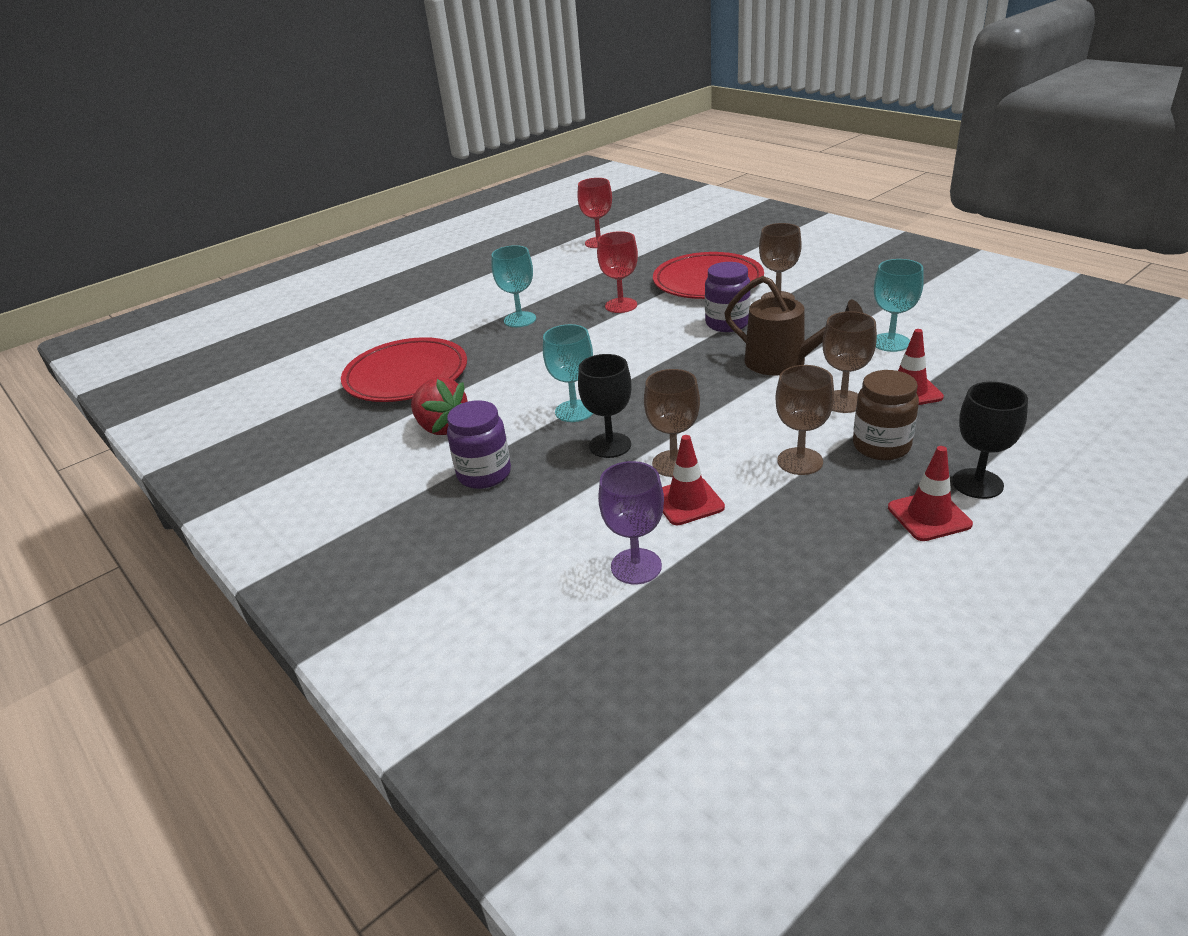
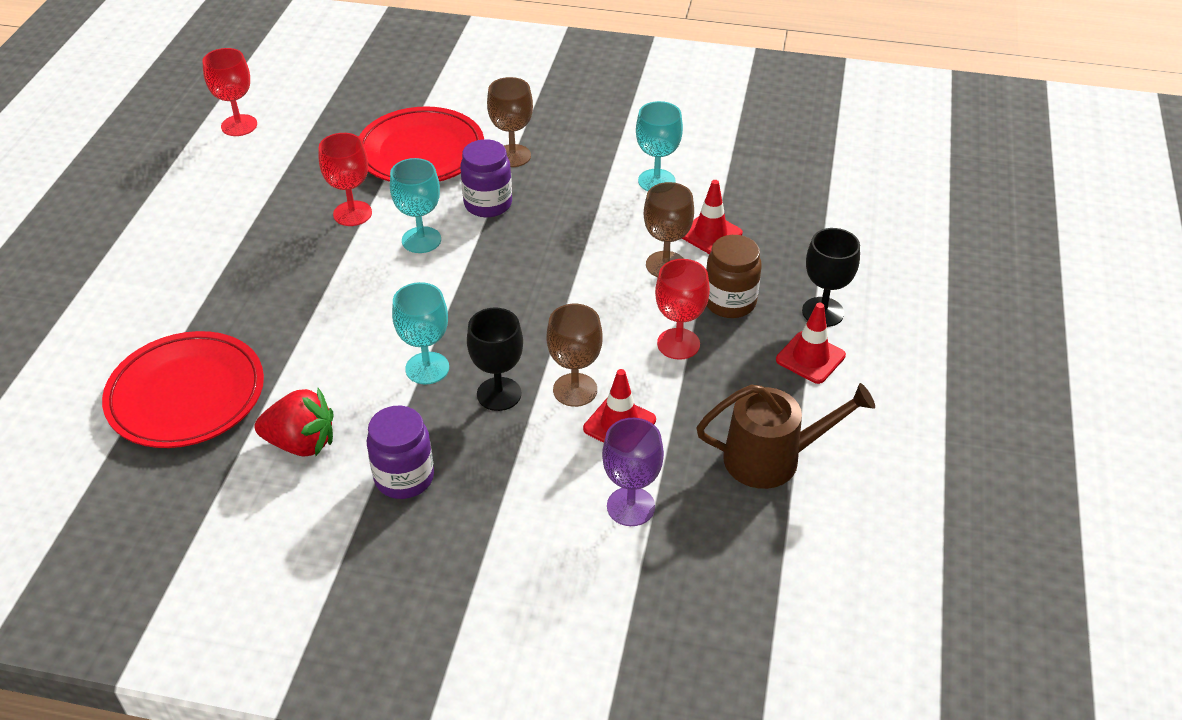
camera: 40 degrees left, 10 degrees up
(520, 319) = (249, 270): turquoise goblet -> turquoise goblet (421, 240)
(783, 362) = (579, 236): brown watering can -> brown watering can (771, 458)
(800, 461) = (678, 344): brown goblet -> red goblet

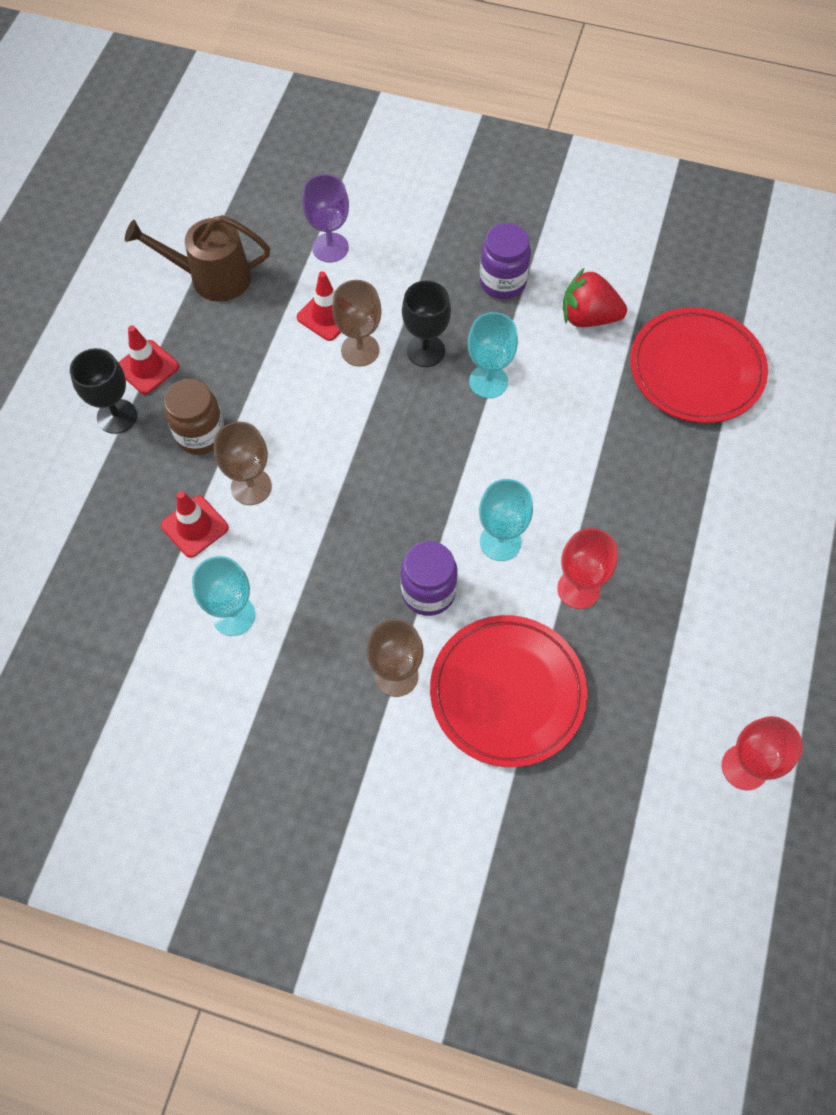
camera: 175 degrees left, 20 degrees up
(678, 344) = (260, 391): red goblet -> none

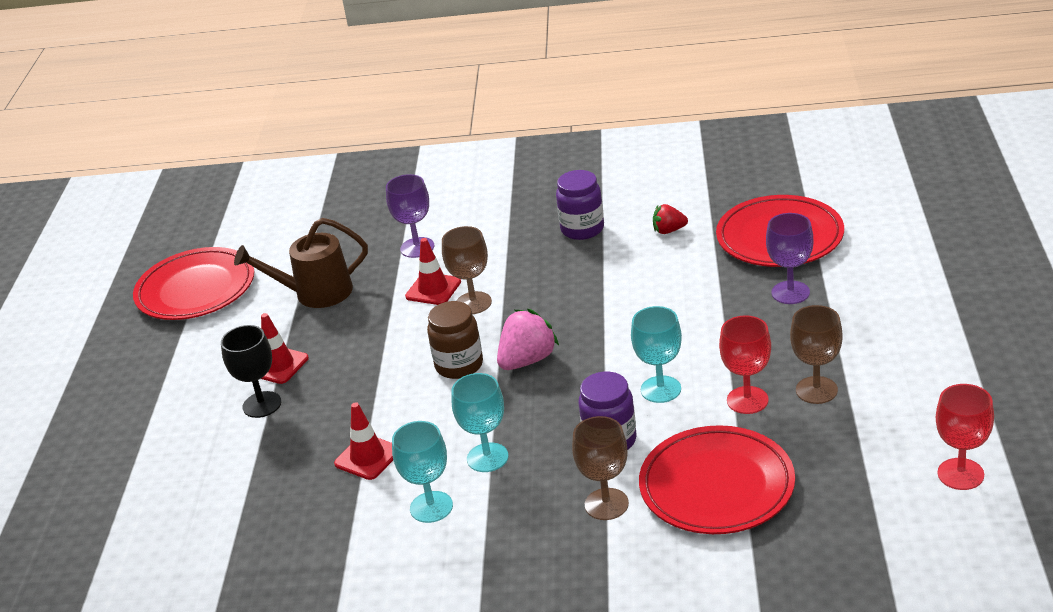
camera: 10 degrees left, 30 degrees down
(98, 228) = (196, 289): none -> red plate
(200, 434) = (347, 395): brown jar -> brown jar (459, 365)
(251, 487) = (410, 416): brown goblet -> brown goblet (816, 390)
(386, 452) = (527, 360): none -> pink strawberry
(425, 351) = (533, 288): black goblet -> none
(488, 381) = (599, 292): turquoise goblet -> turquoise goblet (487, 457)
(588, 317) = (669, 230): red strawberry -> red strawberry, size x0.59
(676, 454) = (790, 292): none -> purple goblet

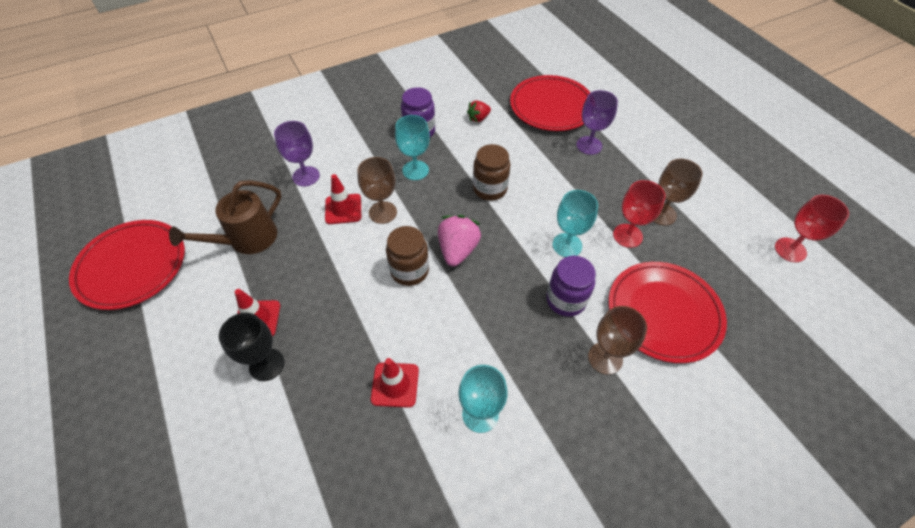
camera: 35 degrees left, 20 degrees up
(487, 457) = (490, 348): turquoise goblet -> turquoise goblet (415, 170)
(617, 309) = (490, 189): none -> brown jar

